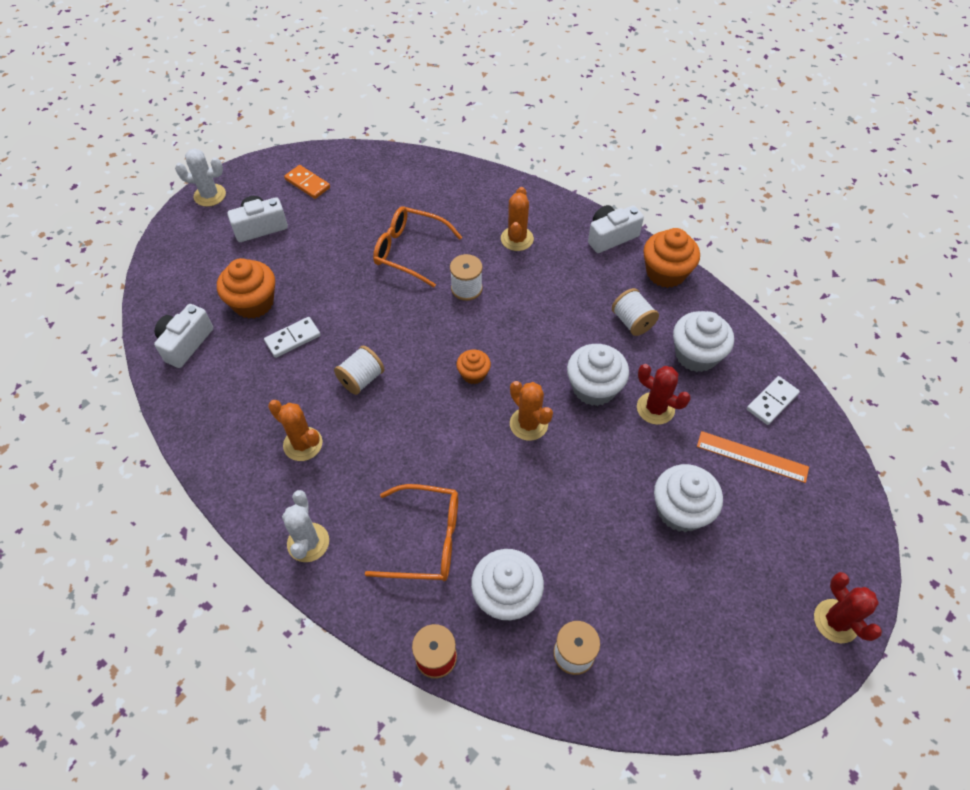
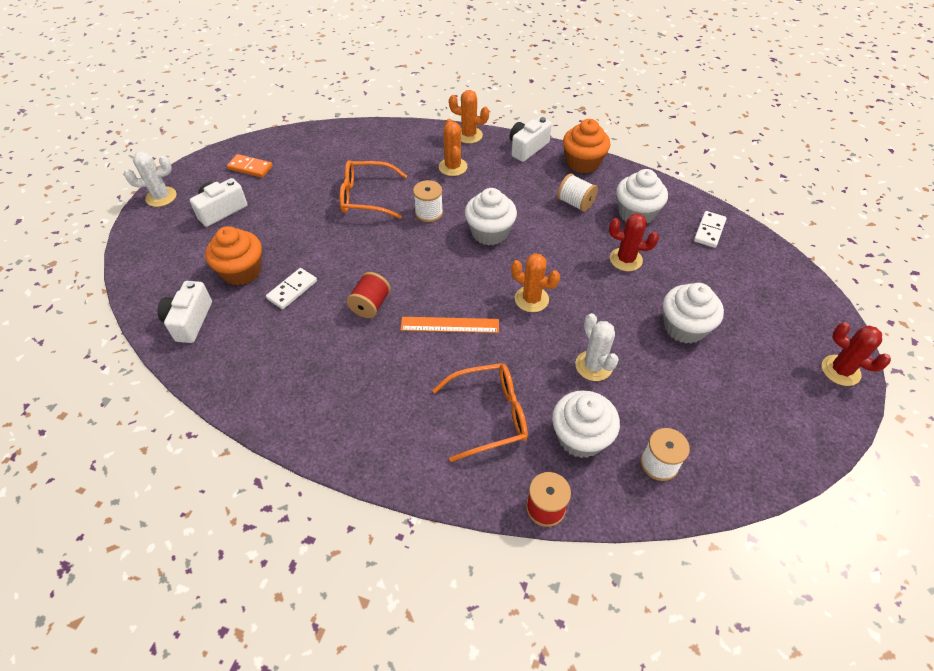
camera: 20 degrees left, 5 degrees down
(303, 444) = (341, 372): orange cactus -> orange cactus (469, 135)
(308, 542) = (384, 451): white cactus -> white cactus (593, 366)
(361, 379) = (370, 305): white spool -> red spool
(473, 374) = (466, 274): orange cupcake -> none
(594, 388) = (570, 258): white cupcake -> white cupcake (489, 232)
(752, 457) = (716, 273): orange ruler -> orange ruler (450, 325)

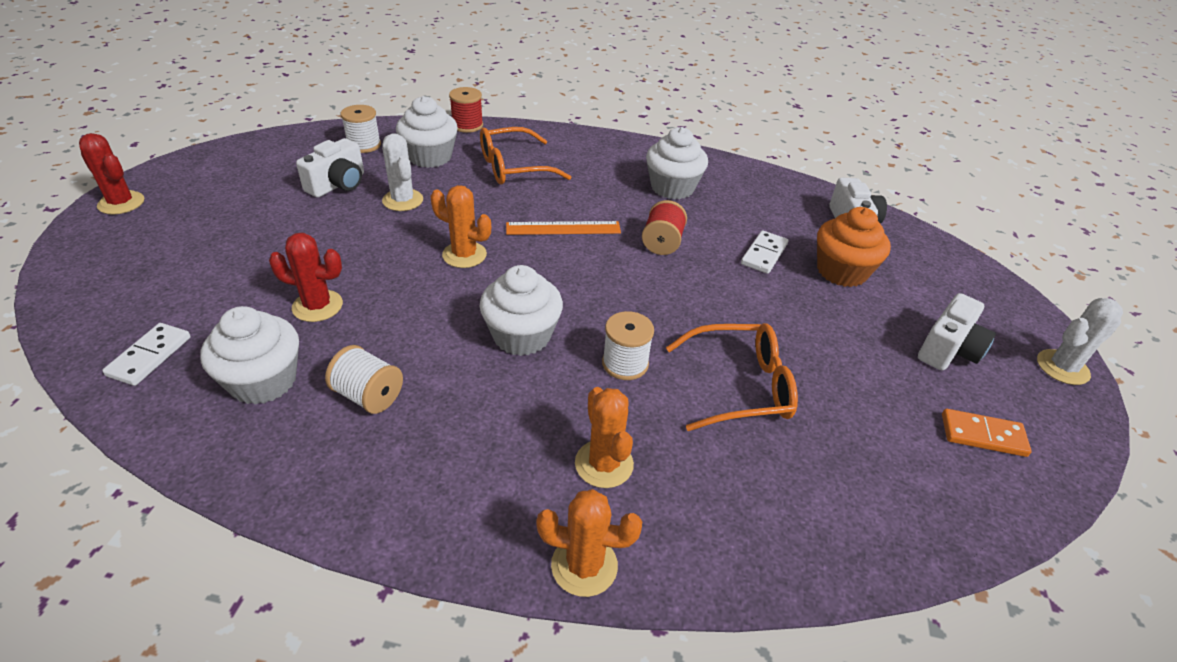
camera: 170 degrees right, 10 degrees down
(527, 148) = (443, 533): white camera -> white camera (338, 184)
(582, 163) = (324, 496): orange cupcake -> none
(684, 327) = (279, 234): white cupcake -> white cupcake (672, 188)

